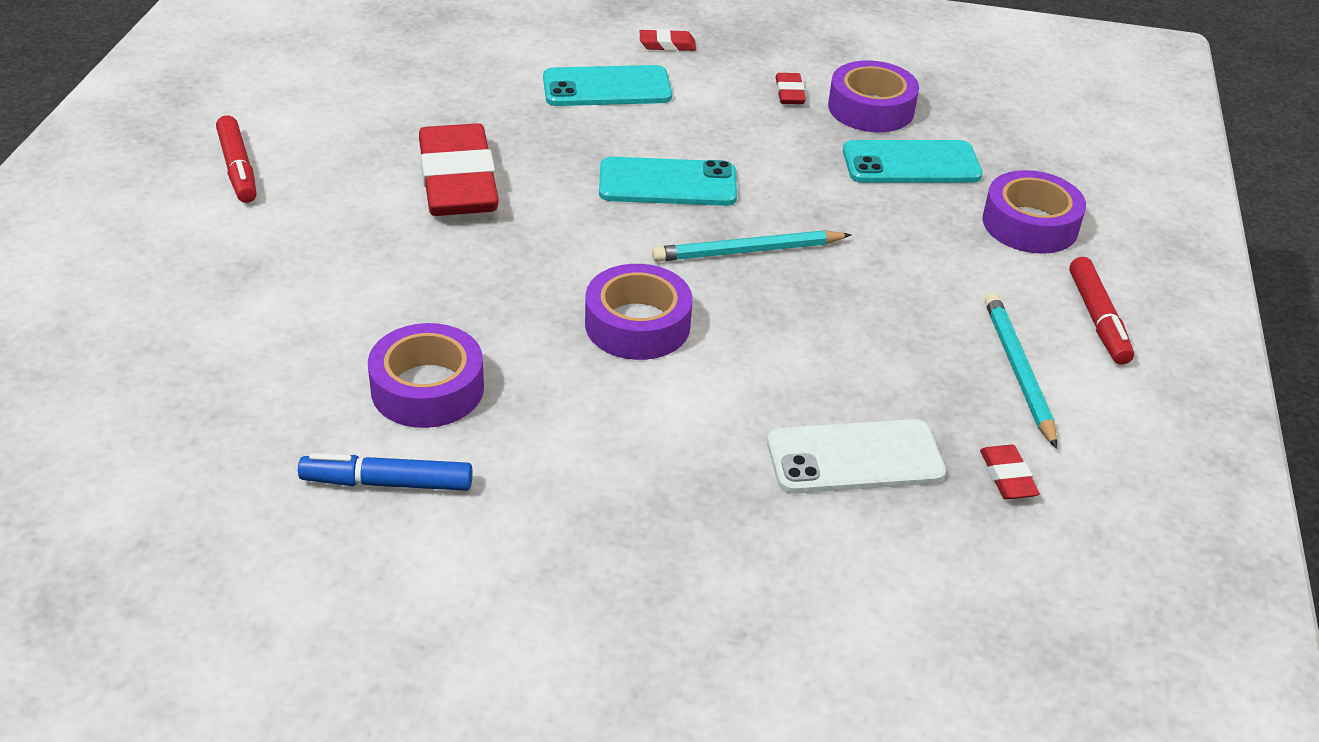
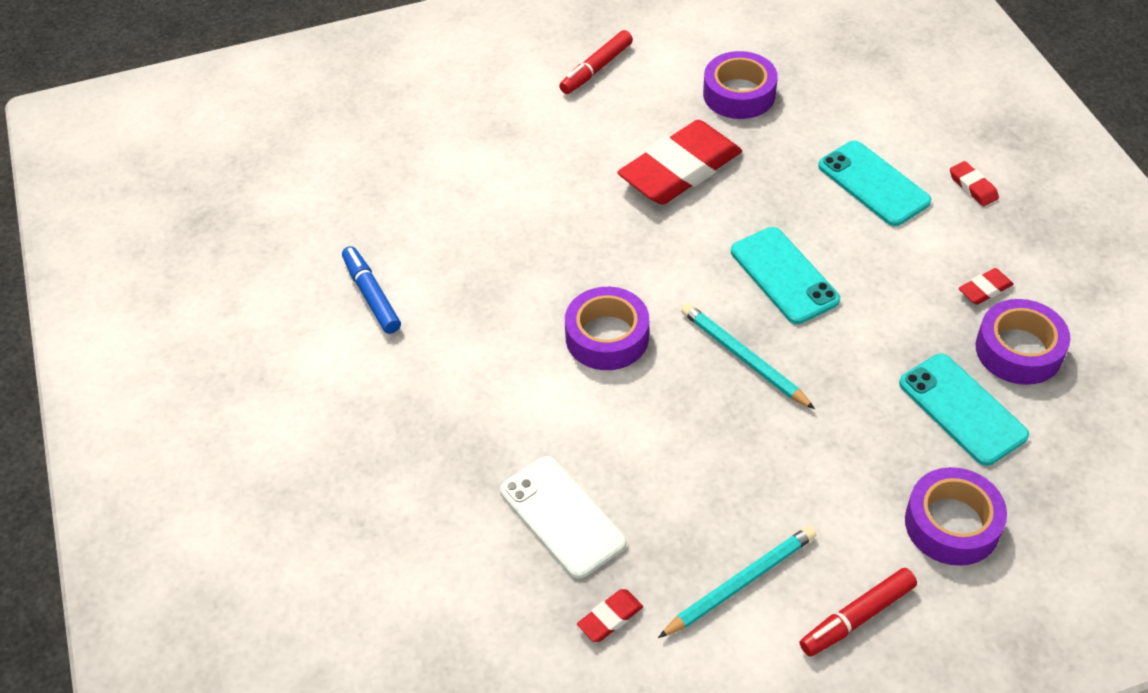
camera: 65 degrees right, 10 degrees up
(427, 388) = (463, 269): purple tape -> purple tape (739, 94)

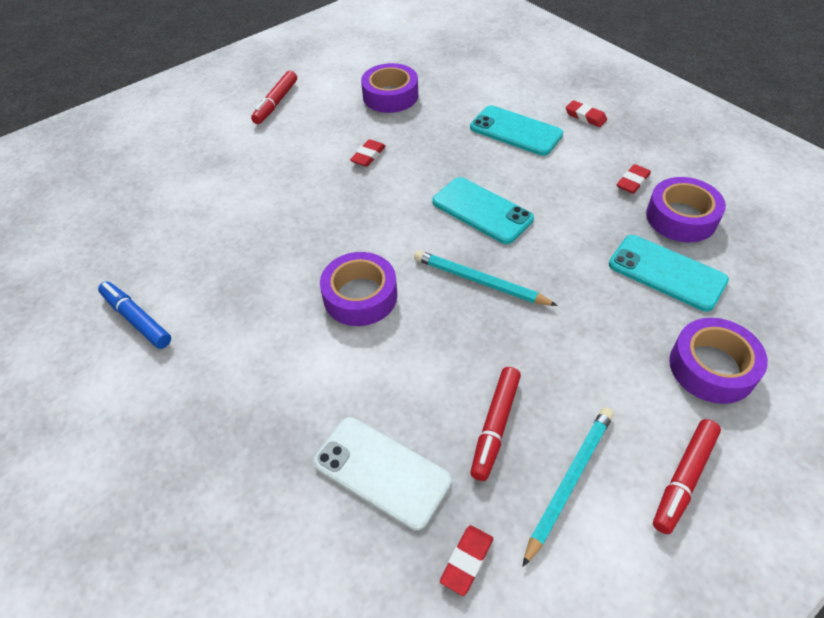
camera: 20 degrees left, 0 degrees up
(680, 170) = (368, 156): red eraser -> red eraser, size x0.41
(691, 510) = (495, 426): none -> red marker

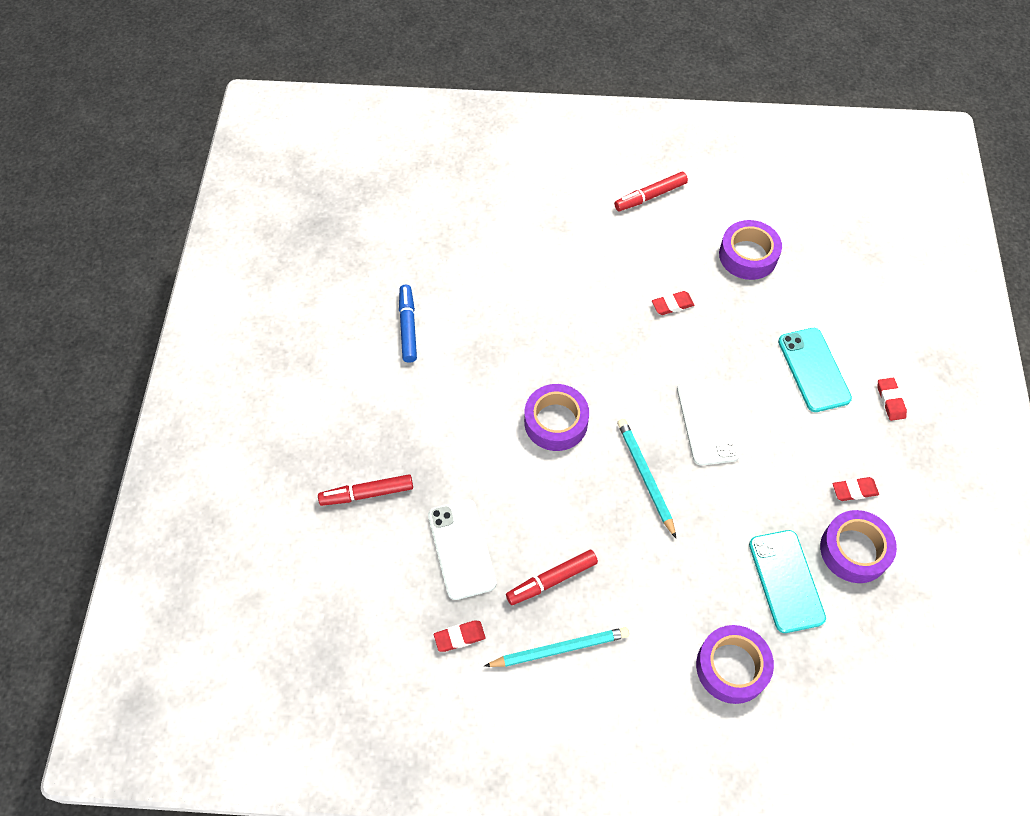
camera: 40 degrees right, 10 degrees up
(482, 210) = (707, 421): turquoise phone -> white phone
(684, 478) = (628, 708): red marker -> red marker (367, 494)

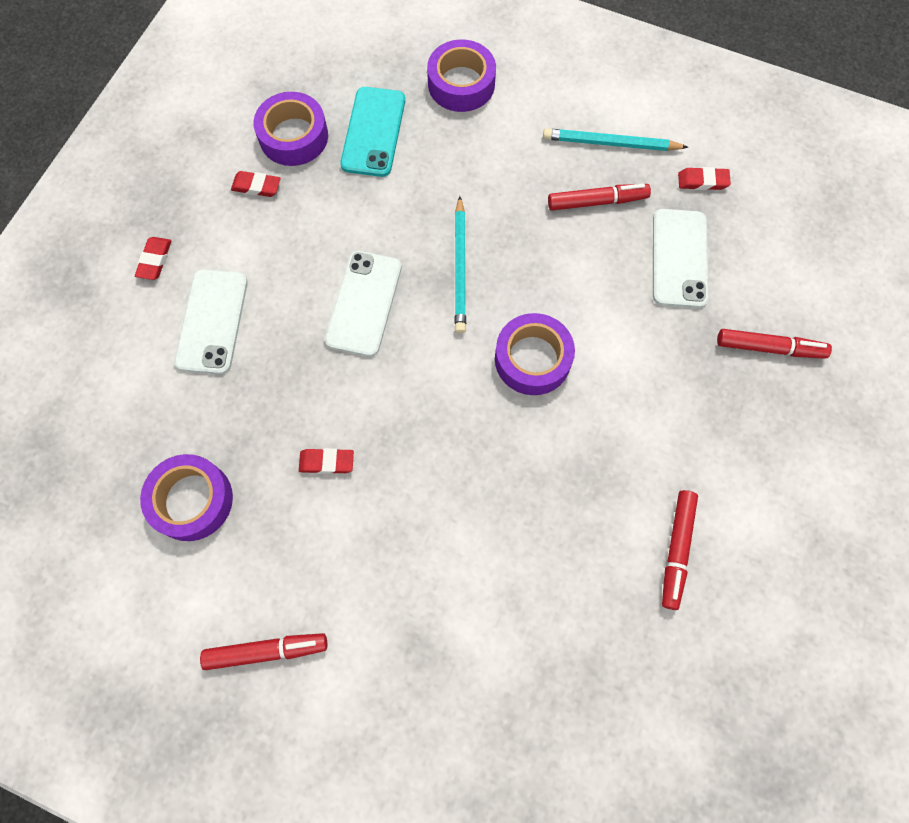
camera: 160 degrees left, 10 degrees up
(408, 327) = (676, 549): blue marker -> red marker
(813, 370) = (212, 321): turquoise phone -> white phone

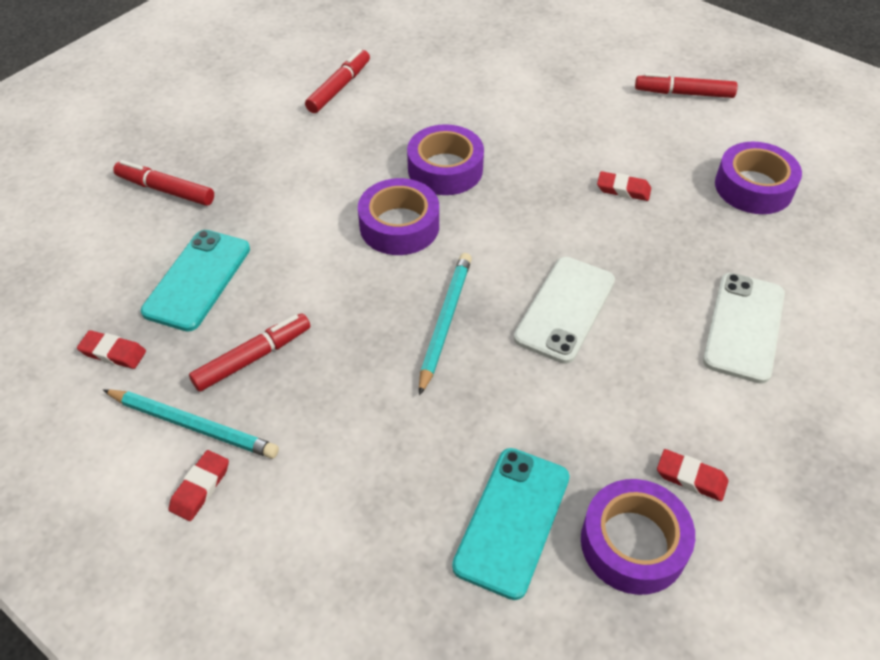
camera: 165 degrees left, 20 degrees down
(155, 260) = (824, 410): red eraser -> red eraser (200, 488)
(461, 84) = (358, 571): purple tape -> purple tape (445, 169)
(596, 201) = (252, 358): red marker -> red marker turned 135 degrees clockwise
(679, 258) = (197, 280): white phone -> turquoise phone

